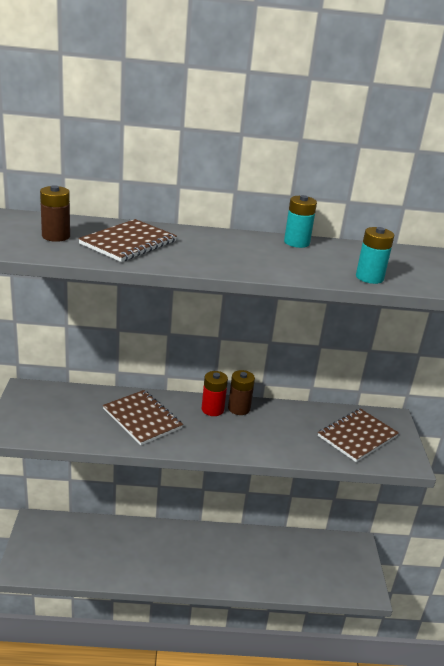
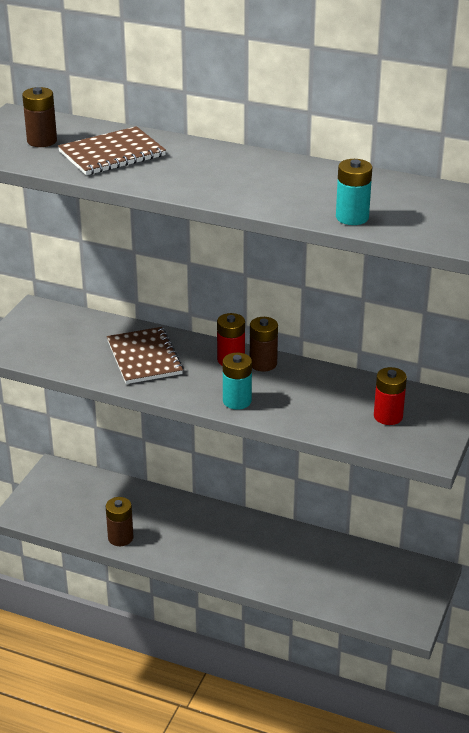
camera: 25 degrees right, 5 degrees up
(116, 571) = (120, 538): none -> brown battery
(296, 242) = (307, 168): turquoise battery -> turquoise battery (237, 401)
(357, 436) = (388, 416): brown notebook -> red battery

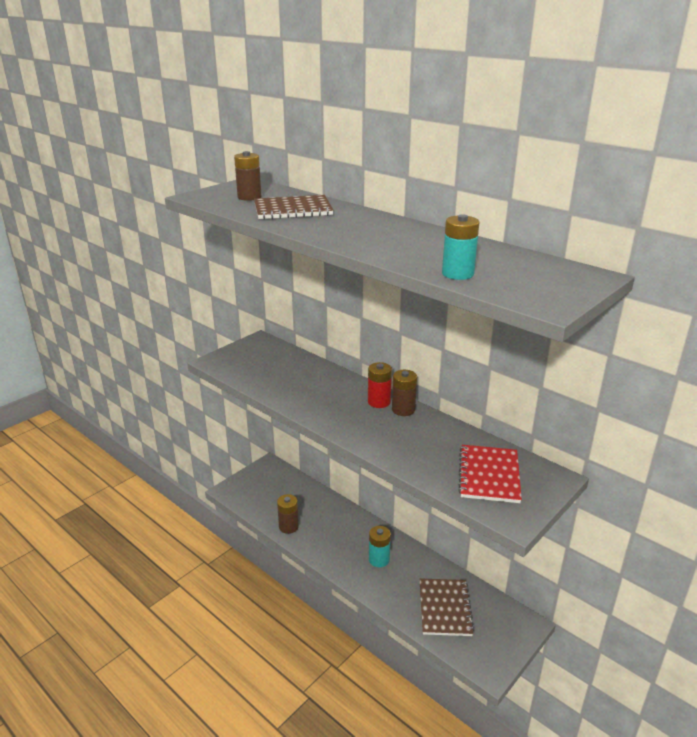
camera: 20 degrees right, 5 degrees down
(144, 357) = (313, 387): brown notebook -> brown notebook (445, 608)
(237, 401) = (365, 434): turquoise battery -> turquoise battery (379, 559)
(388, 416) = (489, 475): red battery -> red notebook

